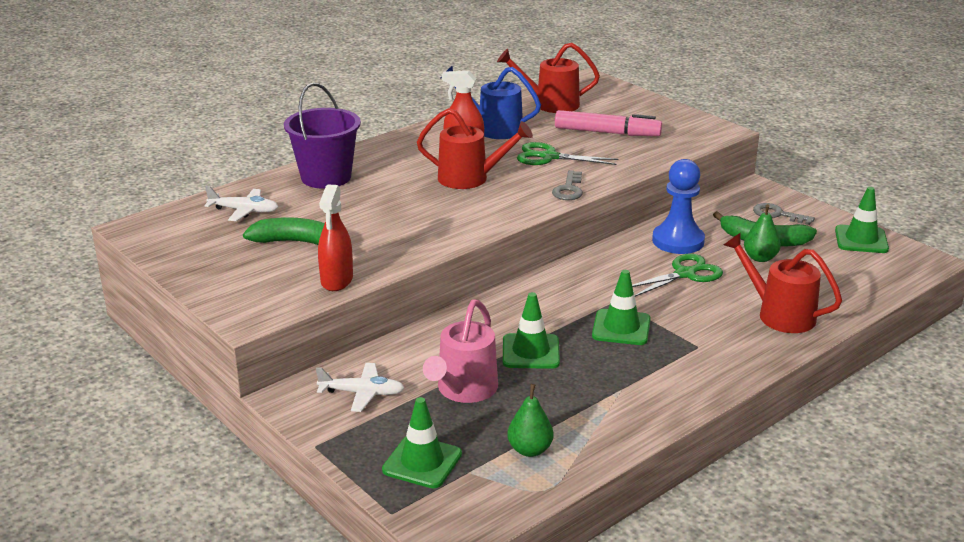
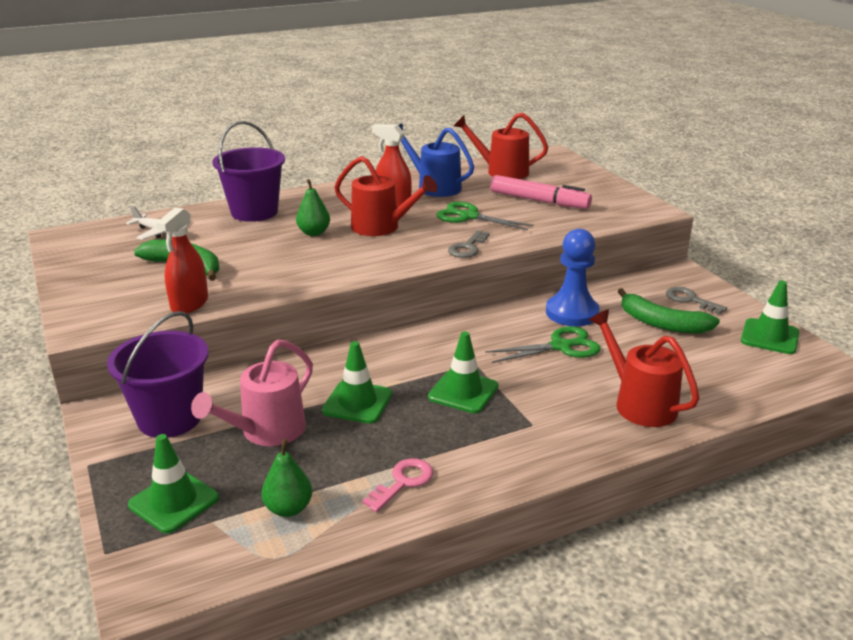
camera: 15 degrees right, 0 degrees up
(362, 393) = (169, 418): white plane -> purple bucket
(615, 412) = (403, 482): none -> pink key
(760, 258) = (649, 341): green pear -> green pear (314, 233)

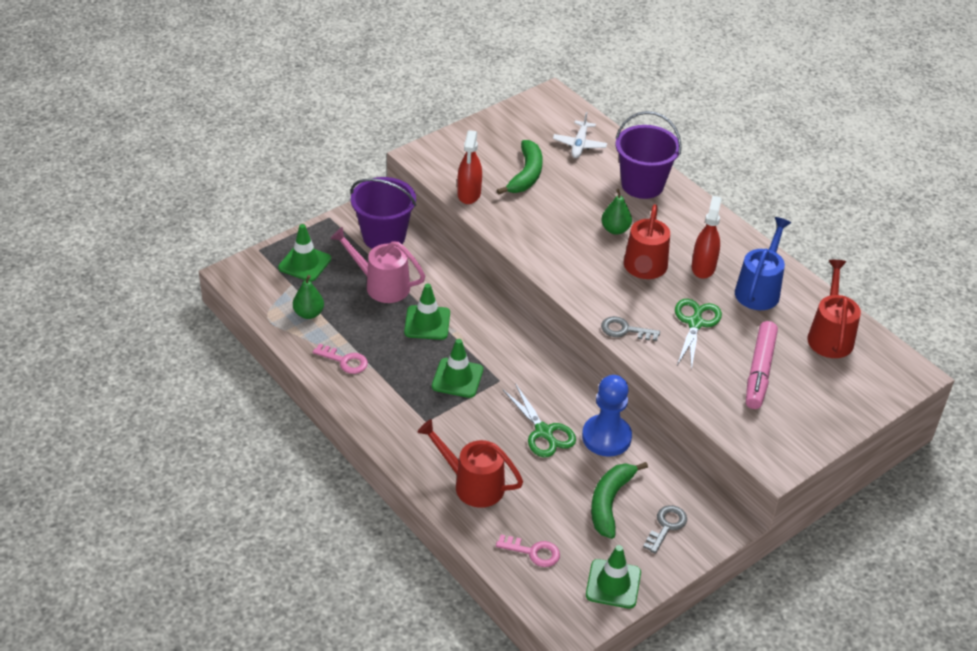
camera: 75 degrees right, 15 degrees up
(189, 304) = (469, 194): red spray bottle -> red spray bottle turned 90 degrees counterclockwise
(639, 403) = (472, 484): red watering can -> red watering can turned 105 degrees counterclockwise
(736, 376) = (533, 552): none -> pink key

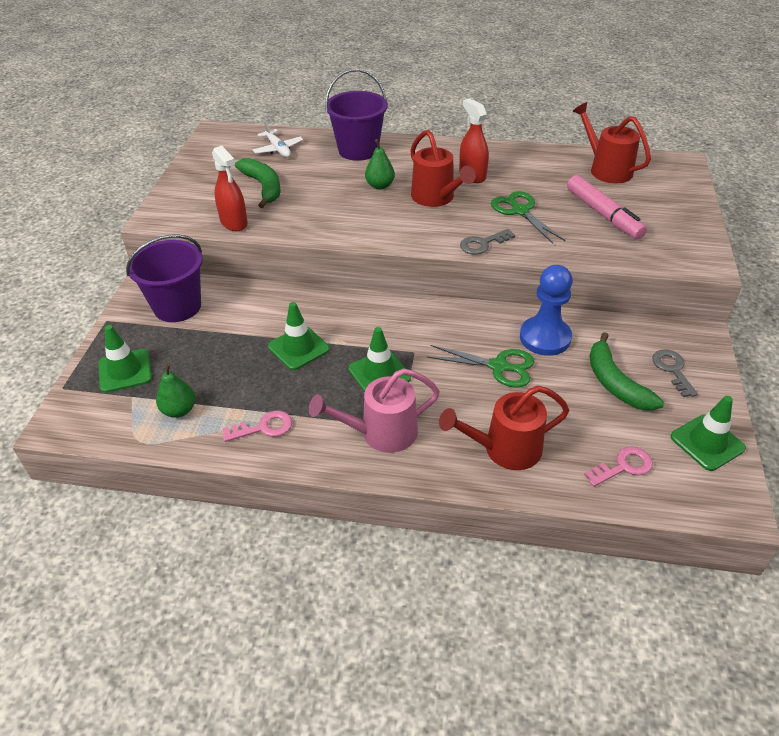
camera: 40 degrees left, 0 degrees up
(381, 285) = (221, 344): pink watering can -> pink watering can (381, 433)
(759, 289) = (525, 168): blue watering can -> none

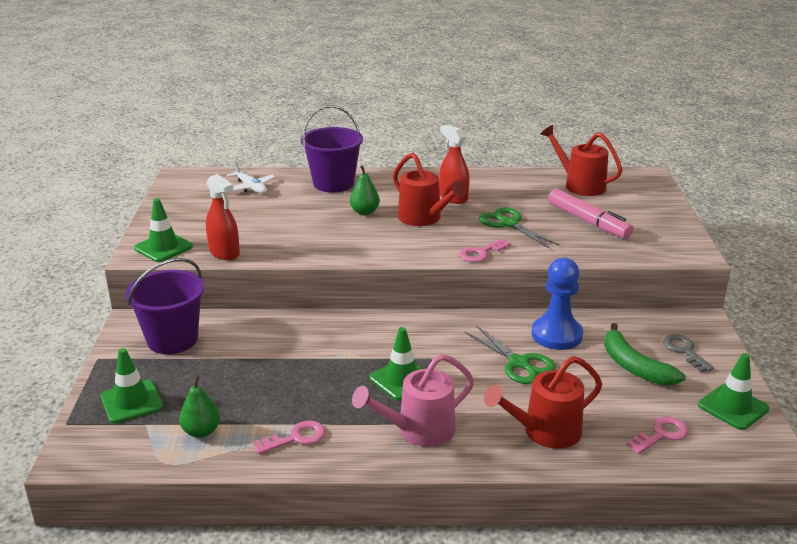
camera: 10 degrees left, 15 degrees down
(263, 187) = (245, 220): green banana -> none
(298, 348) = (312, 365): green traffic cone -> green traffic cone (163, 247)
(482, 244) = (481, 253): grey key -> pink key
(498, 366) = (519, 363): green scissors -> green scissors turned 45 degrees clockwise

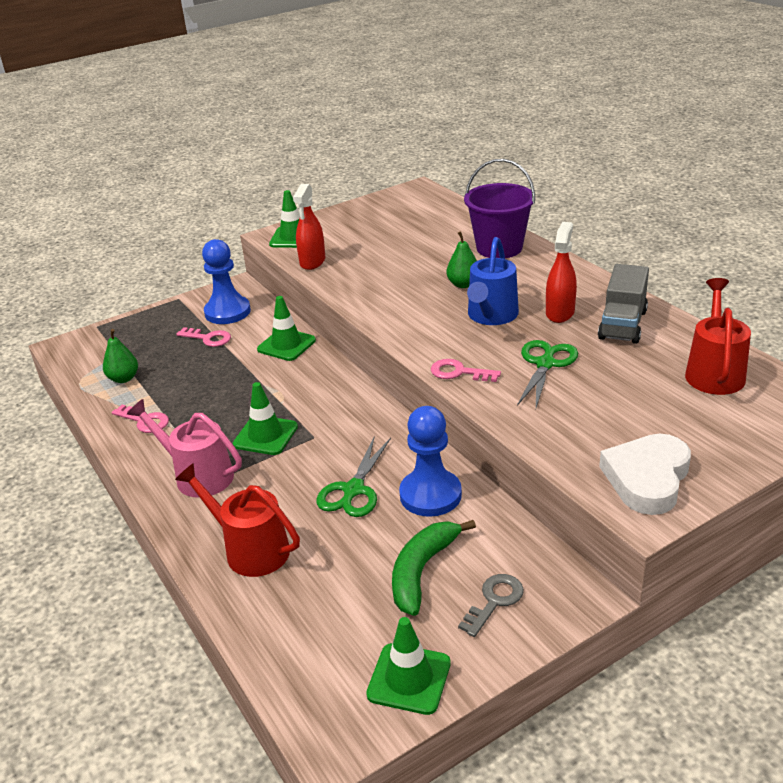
camera: 60 degrees right, 5 degrees up
(132, 402) = (138, 336): green traffic cone -> green traffic cone (286, 345)
(172, 339) = (227, 312): purple bucket -> blue pawn
(251, 187) = (438, 221): white plane -> none
(424, 219) = (491, 316): red watering can -> blue watering can
(495, 187) = (622, 325): none -> grey truck
(588, 221) = (623, 410): pink marker -> none
(662, 241) = (647, 478): none -> white heart
(662, 434) = (307, 634): pink key -> pink key (208, 338)

